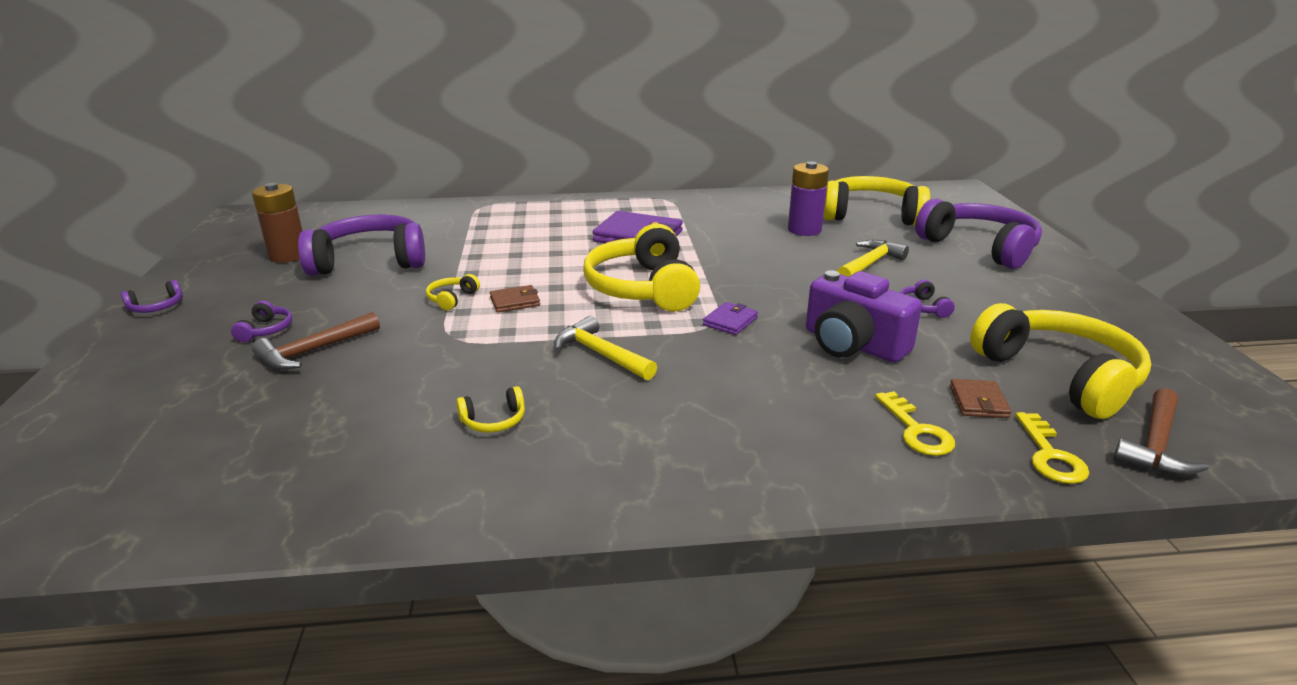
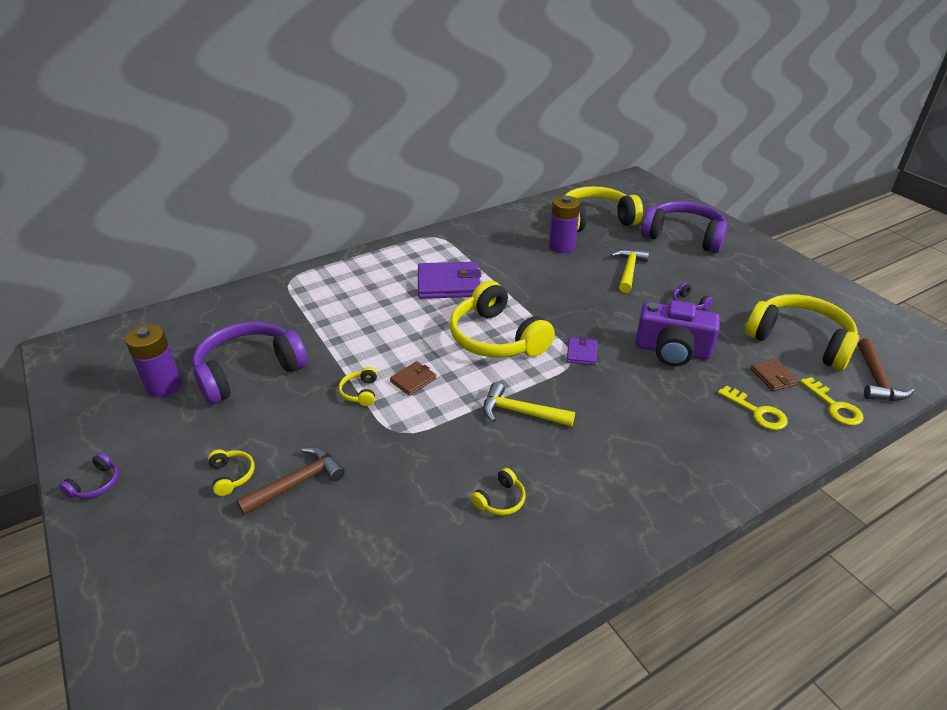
camera: 25 degrees left, 10 degrees up
(266, 330) = (232, 475): purple headphones -> yellow headphones
(288, 255) = (164, 386): brown battery -> purple battery
(314, 350) = (297, 483): brown hammer -> brown hammer turned 150 degrees counterclockwise

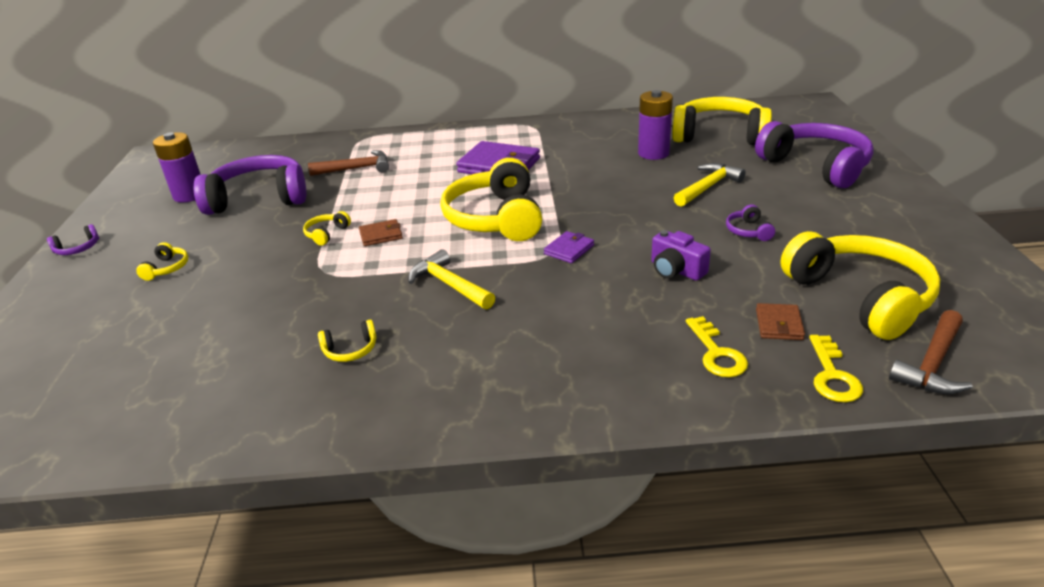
camera: 30 degrees right, 5 degrees down
(297, 483) = (206, 287): brown hammer -> brown hammer (356, 169)
(672, 350) = (676, 270): purple camera -> purple camera, size x0.60

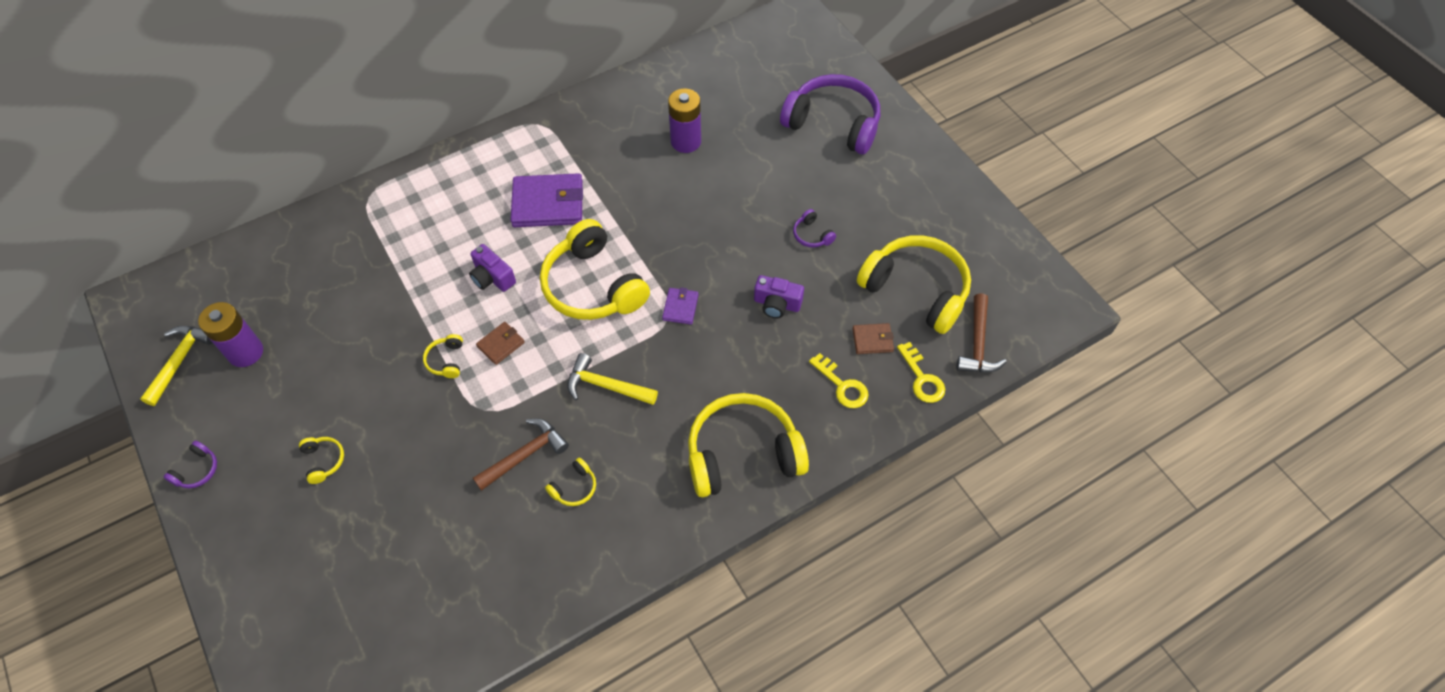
camera: 30 degrees left, 25 degrees up
(259, 198) = (331, 332): purple headphones -> none
(356, 169) = (400, 252): brown hammer -> brown hammer (525, 455)
(413, 196) = (492, 277): none -> purple camera
(708, 187) = (756, 182): yellow hammer -> yellow hammer (180, 361)
(720, 135) = (733, 94): yellow headphones -> yellow headphones (742, 453)
(779, 324) = (872, 340): brown wallet -> brown wallet turned 75 degrees counterclockwise

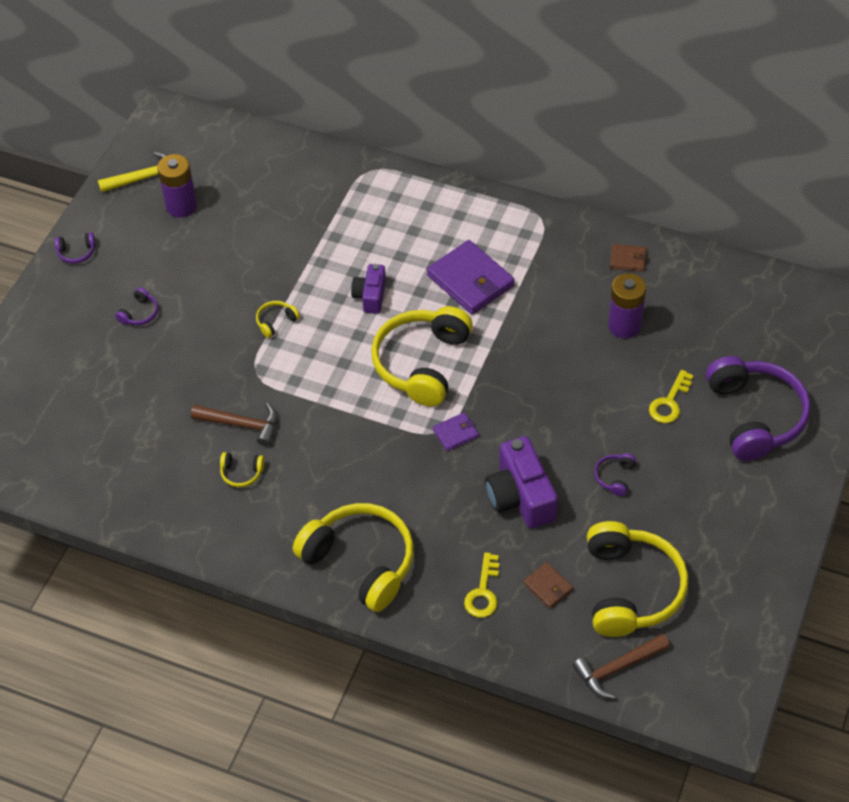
camera: 55 degrees right, 5 degrees down
(324, 461) = (140, 313): yellow headphones -> purple headphones
(501, 344) = (318, 344): brown wallet -> brown wallet (628, 259)
(606, 386) = (341, 434): yellow hammer -> none
(777, 304) = (520, 496): purple camera -> purple camera, size x1.66
(922, 378) = (542, 646): yellow key -> yellow key (669, 402)

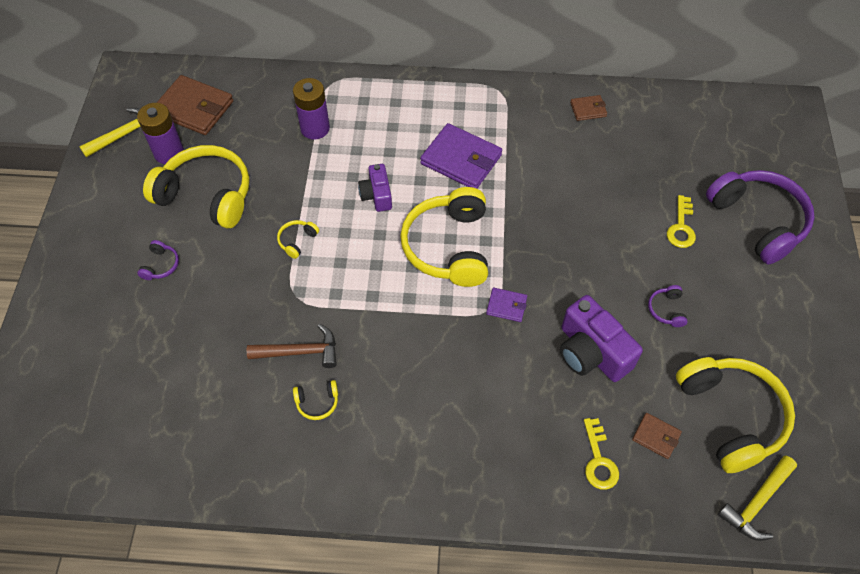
camera: 20 degrees left, 5 degrees up
(76, 252) = (79, 220): purple headphones -> none
(221, 166) = (194, 108): none -> brown wallet
(361, 562) = (469, 463): yellow headphones -> yellow headphones (207, 195)
(455, 433) = (506, 306): purple wallet -> purple wallet turned 60 degrees clockwise
(617, 668) = (756, 502): brown hammer -> yellow hammer
(624, 325) = (611, 168): purple battery -> purple battery (315, 128)

